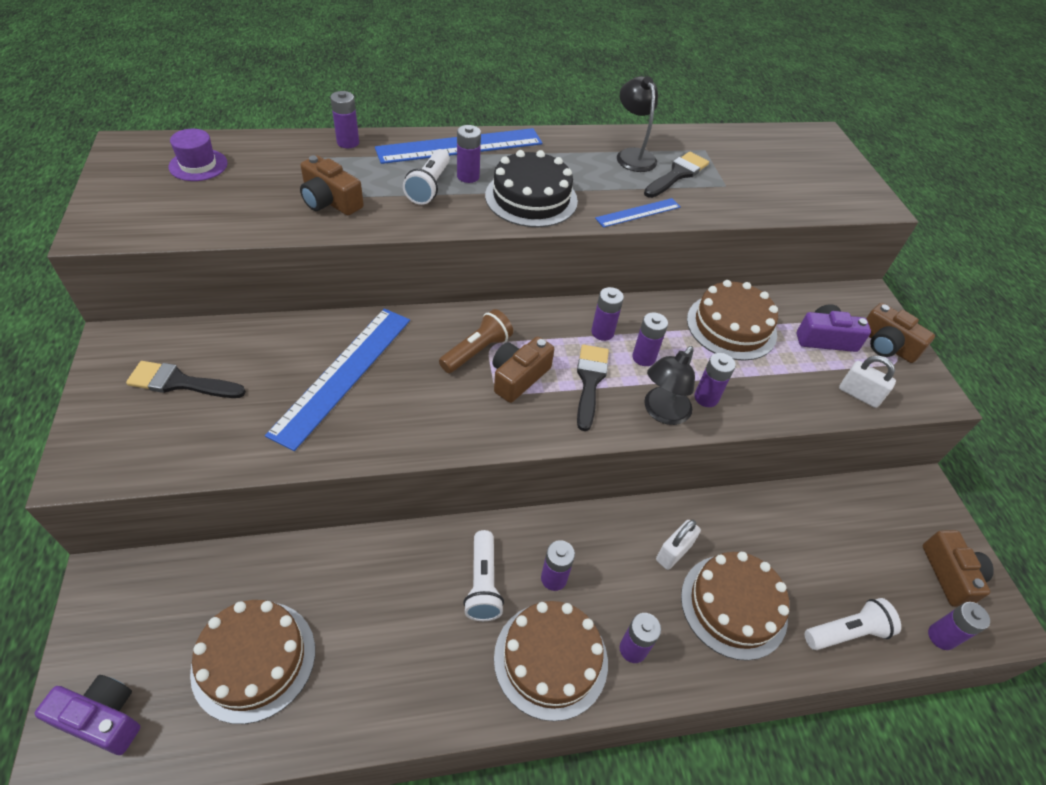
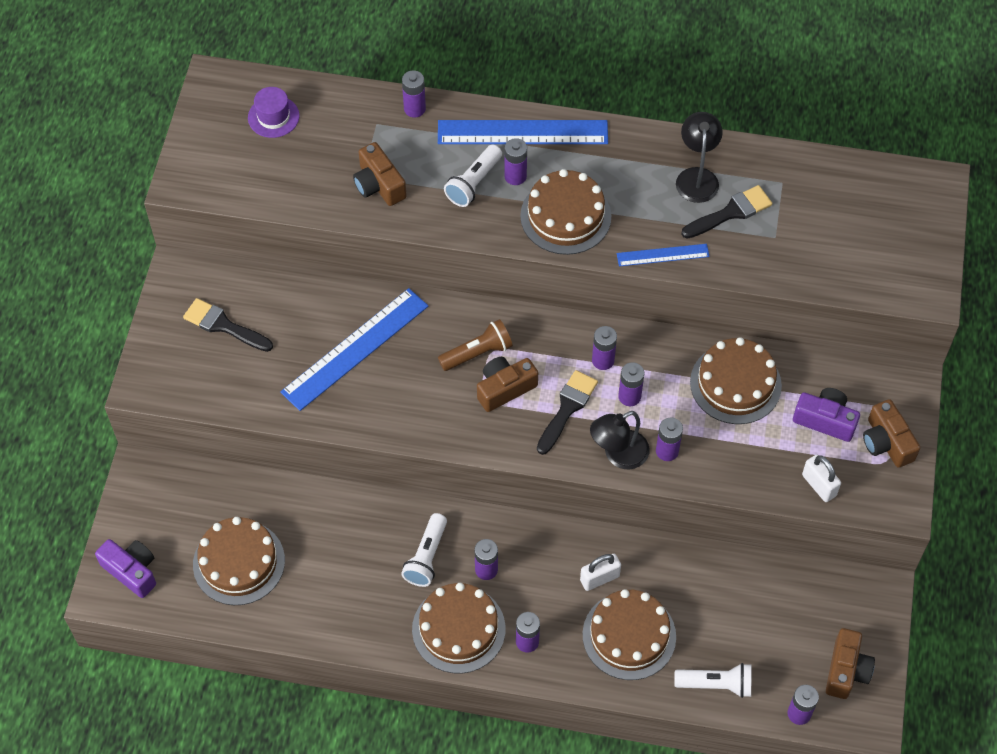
camera: 25 degrees right, 10 degrees up
(531, 198) = (565, 216): black cake -> brown cake

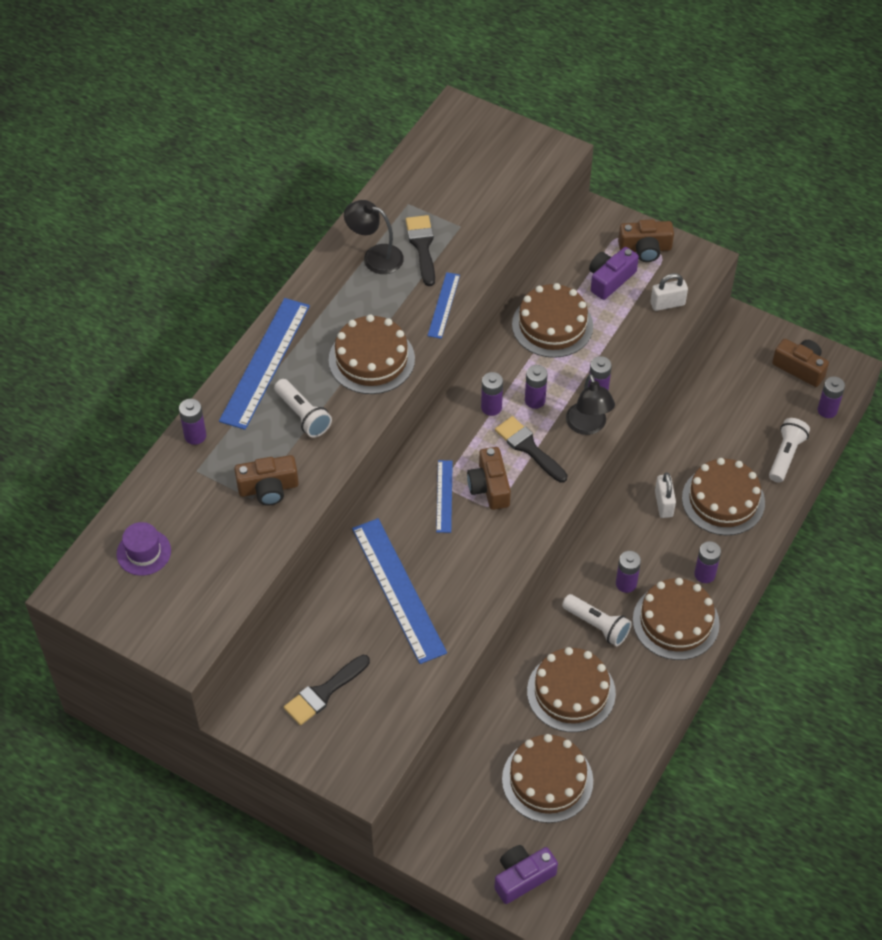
camera: 70 degrees left, 5 degrees down
(342, 555) = (571, 692): none -> brown cake
(477, 353) = (444, 496): brown flashlight -> blue ruler
(515, 176) = (310, 382): purple battery -> none

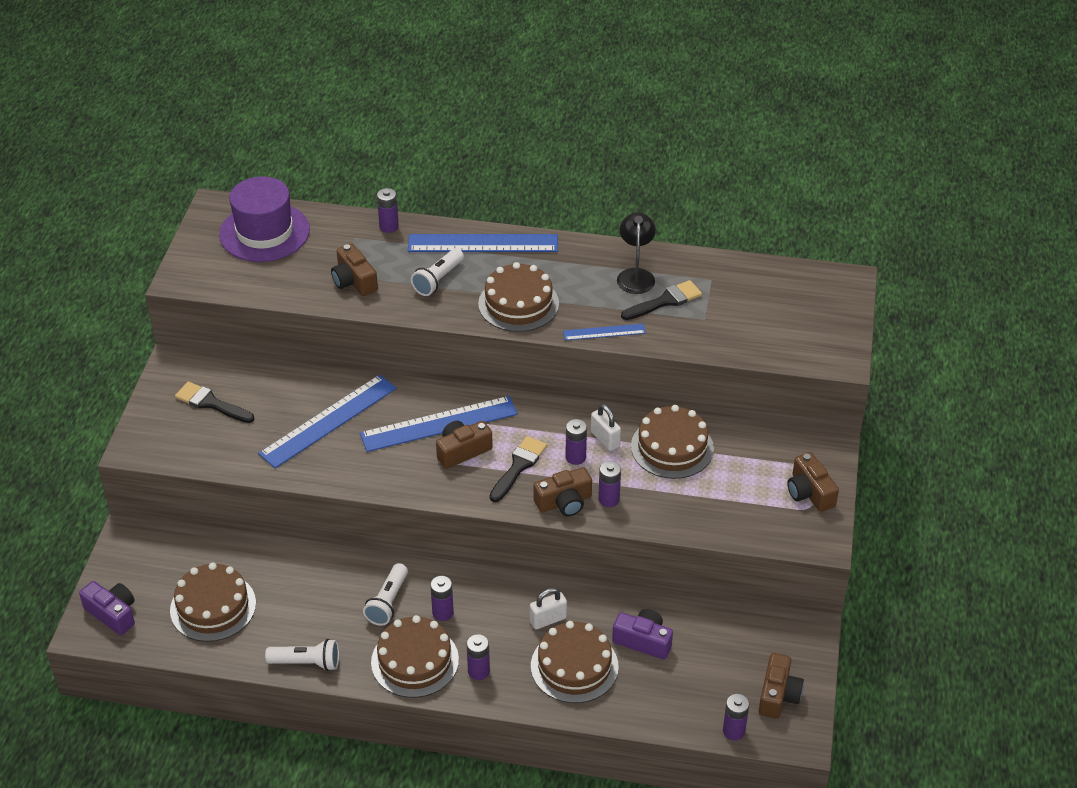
camera: 70 degrees right, 10 degrees down
(143, 552) = (264, 232): purple hat -> purple hat, size x1.98
(444, 496) = (439, 424): blue ruler -> blue ruler, size x1.93
(491, 407) = (552, 429): purple battery -> none
(571, 692) = (309, 601): brown cake -> none
(588, 426) = (564, 502): black lamp -> brown camera
(610, 279) = (753, 475): purple camera -> purple camera (643, 641)
(667, 304) = (747, 526): white padlock -> white padlock (605, 439)
(785, 455) = (655, 707): white flashlight -> white flashlight (307, 662)

